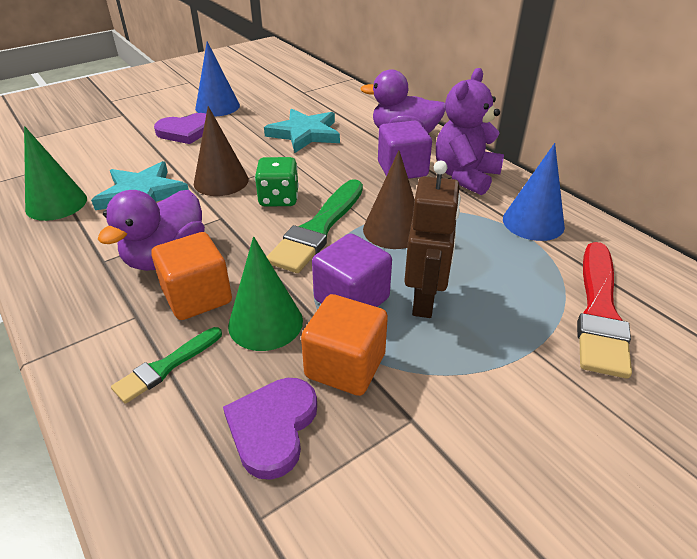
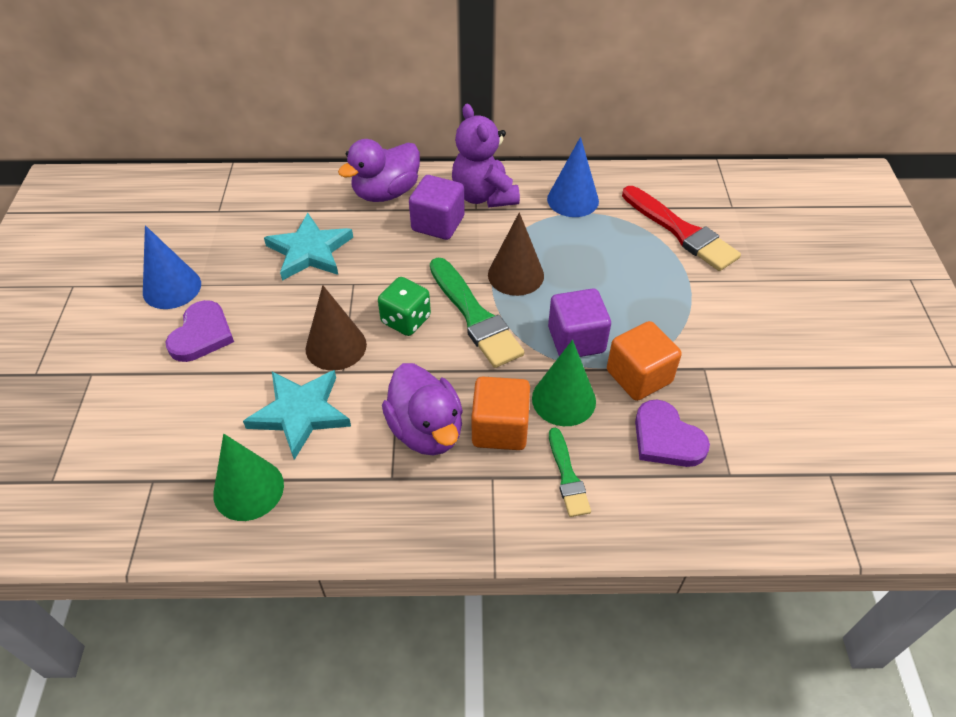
camera: 55 degrees left, 10 degrees up
(424, 301) = (608, 303): brown robot -> none

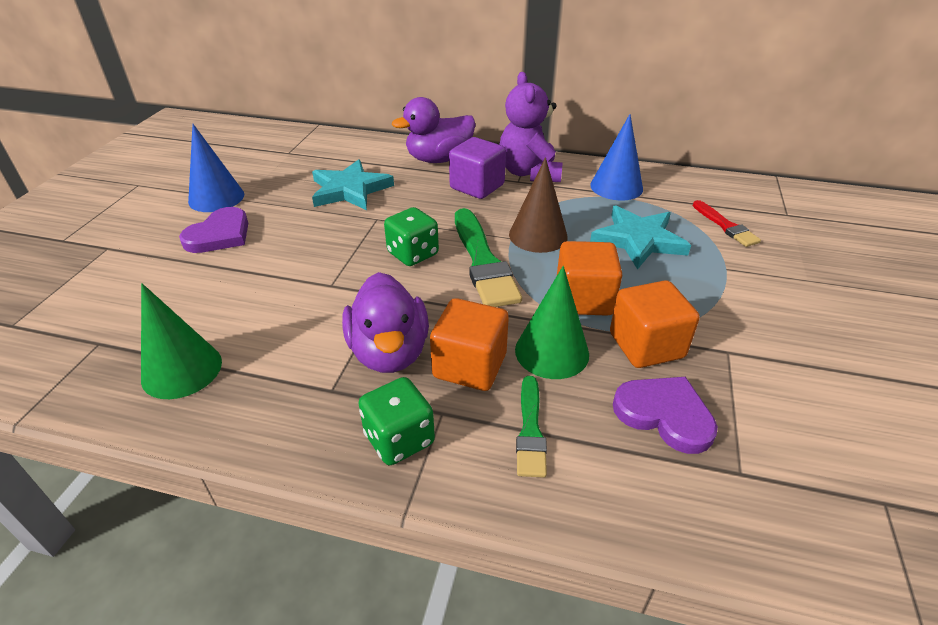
camera: 15 degrees right, 10 degrees down
(300, 413) = (271, 312): turquoise star -> turquoise star (638, 240)
(336, 346) = (335, 264): brown cone -> none
(466, 508) = (399, 439): none -> green dice
(576, 340) = (583, 299): purple cube -> orange cube
(666, 438) = (664, 415): purple heart -> purple heart turned 150 degrees clockwise
(681, 231) = (726, 226): red brush -> red brush, size x0.56

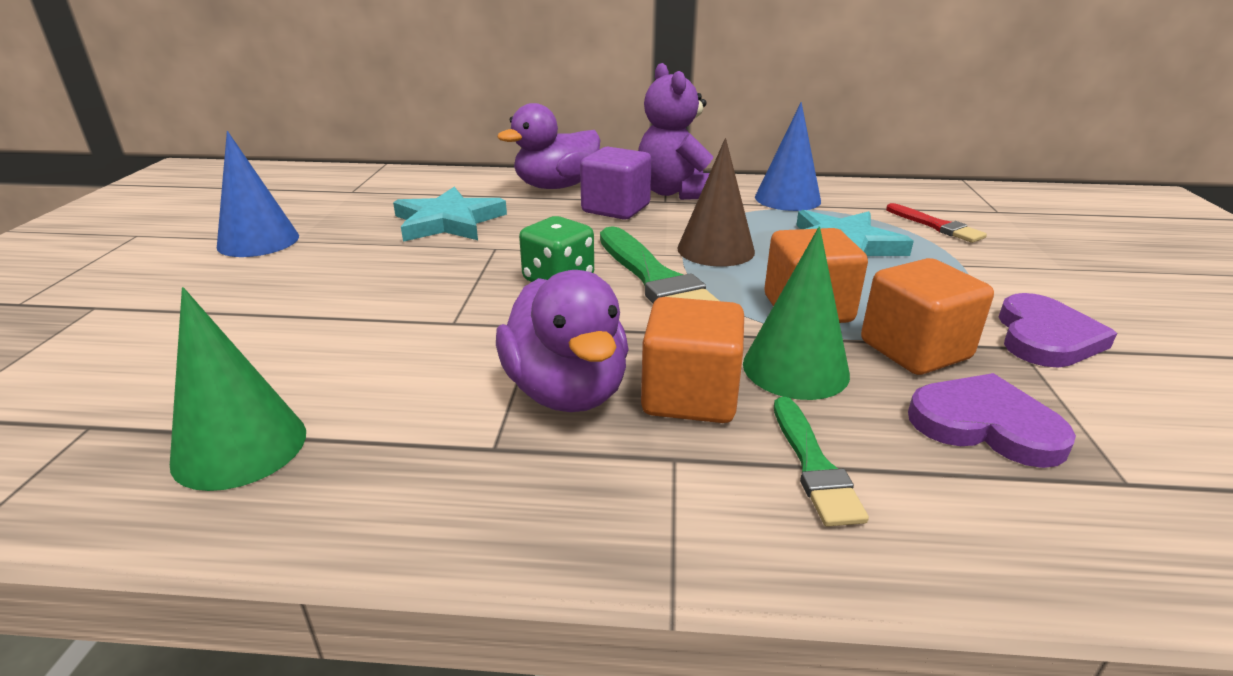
camera: 10 degrees left, 10 degrees down
(220, 235) = (271, 280): purple heart -> purple heart (1045, 337)
(399, 439) = (623, 500): green dice -> none

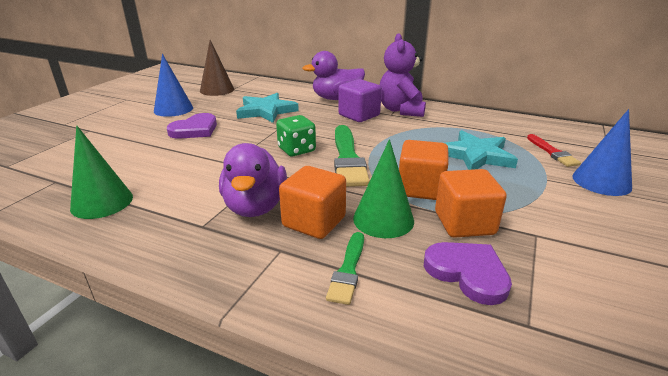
camera: 20 degrees right, 0 degrees up
(715, 250) = (396, 146): brown cone -> brown cone (217, 90)
(787, 199) = (467, 122): blue cone -> blue cone (601, 181)
(1045, 337) = (560, 232): purple heart -> purple heart (195, 130)

